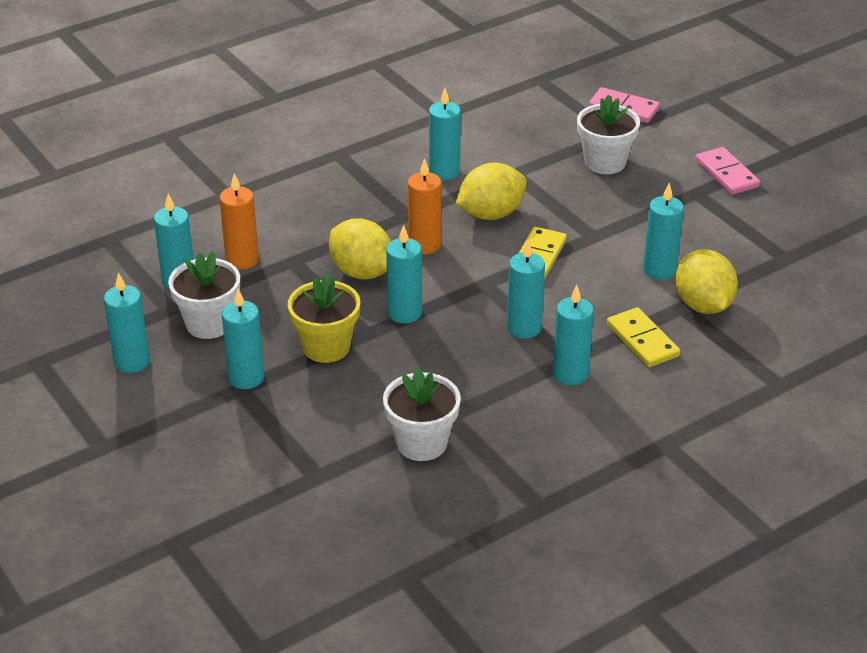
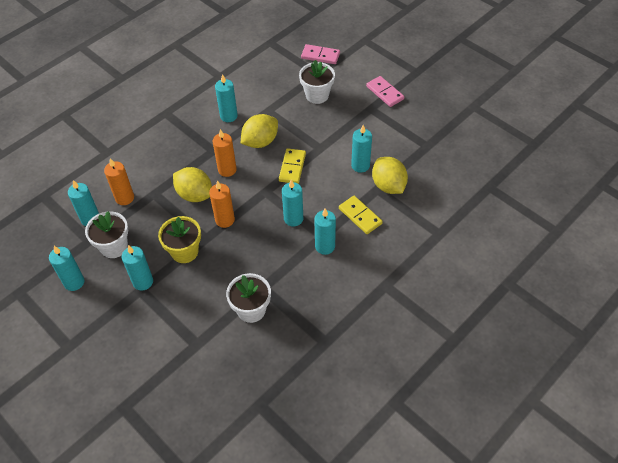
camera: 10 degrees left, 15 degrees up
(404, 313) = (225, 220): turquoise candle -> orange candle

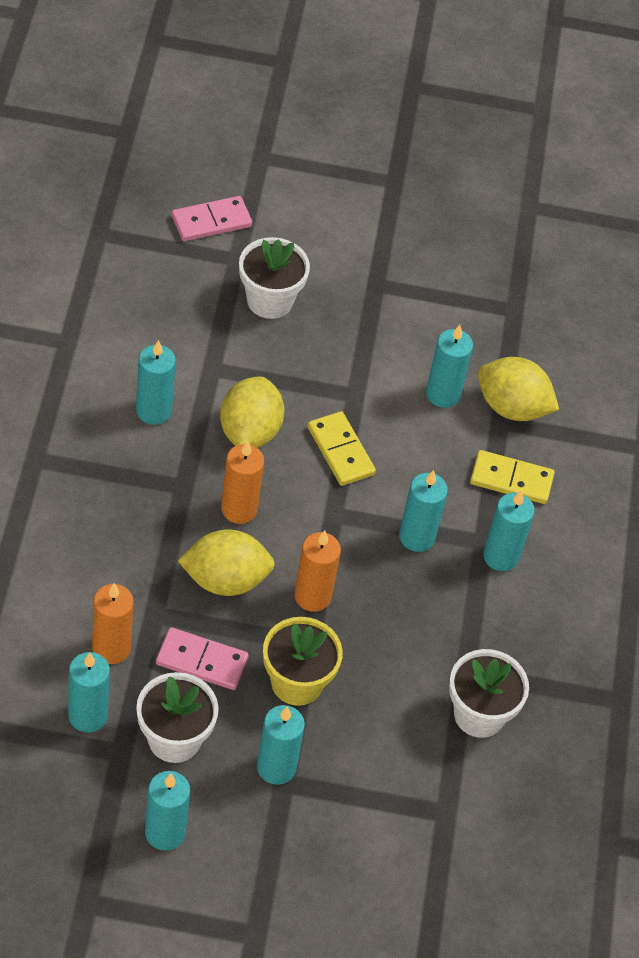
camera: 45 degrees left, 0 degrees up
(385, 93) = (375, 244): pink domino -> pink domino (202, 661)

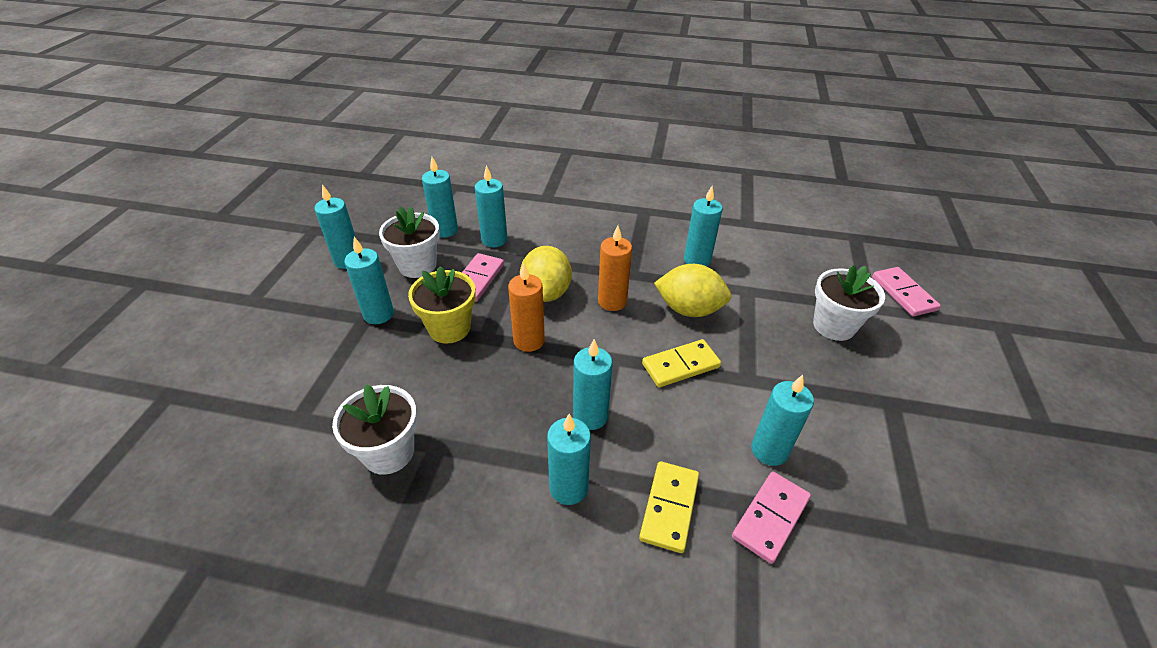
camera: 100 degrees right, 10 degrees down
(111, 648) = (494, 240): orange candle -> turquoise candle
(512, 407) = (770, 518): yellow lemon -> pink domino

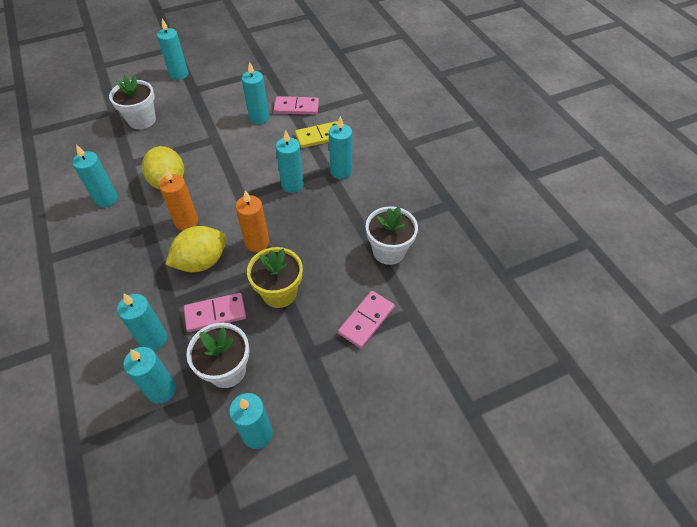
camera: 125 degrees left, 10 degrees up
(378, 314) = (300, 348): turquoise candle -> turquoise candle (179, 74)
(680, 365) = (224, 167): yellow domino -> none
(903, 293) = (89, 101): pink domino -> pink domino (366, 320)

